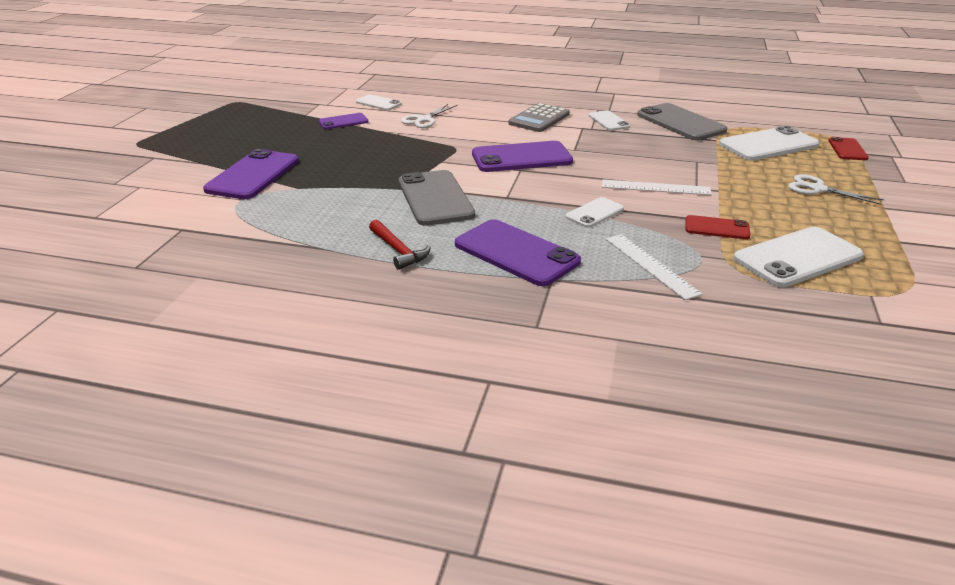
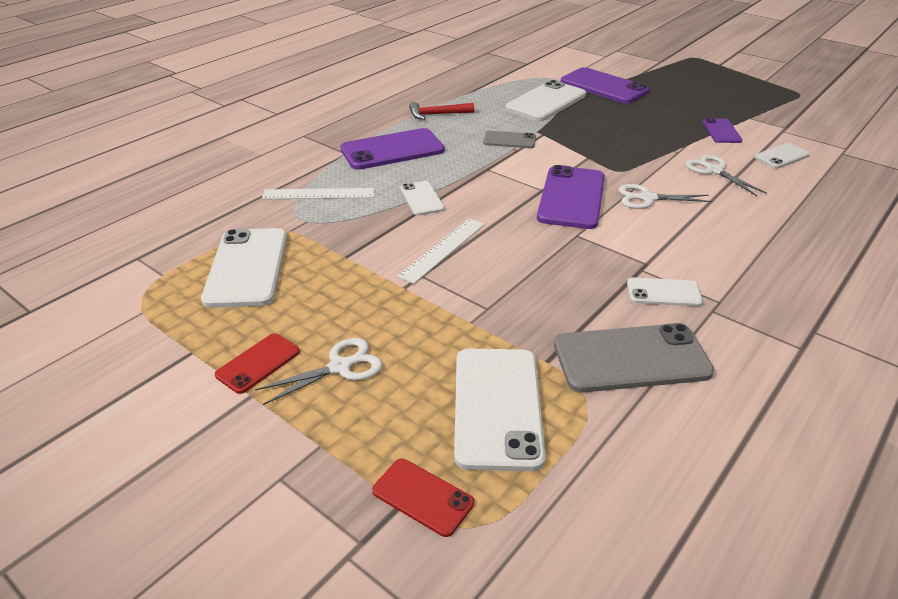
camera: 115 degrees right, 5 degrees up
(317, 197) = (546, 102): none -> white phone
(435, 198) = (509, 140): grey phone -> grey phone, size x0.54
(493, 135) = (646, 198): none -> white scissors
(539, 119) = (692, 241): grey calculator -> none
(717, 228) = (335, 249): red phone -> red phone (258, 363)

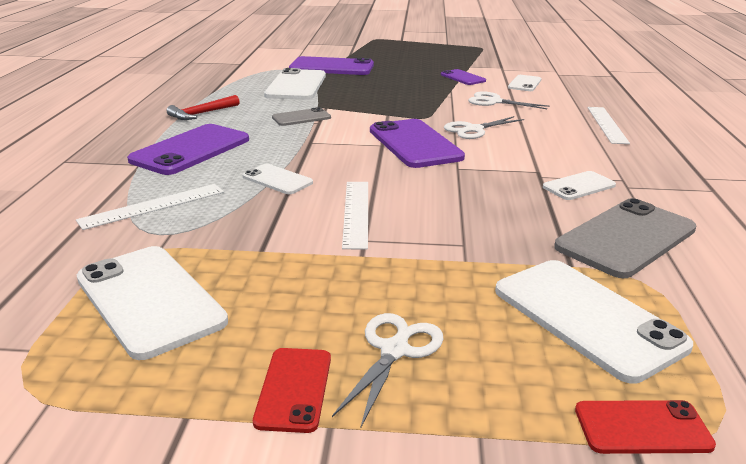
camera: 35 degrees left, 10 degrees down
(801, 234) = (607, 124): none -> white ruler

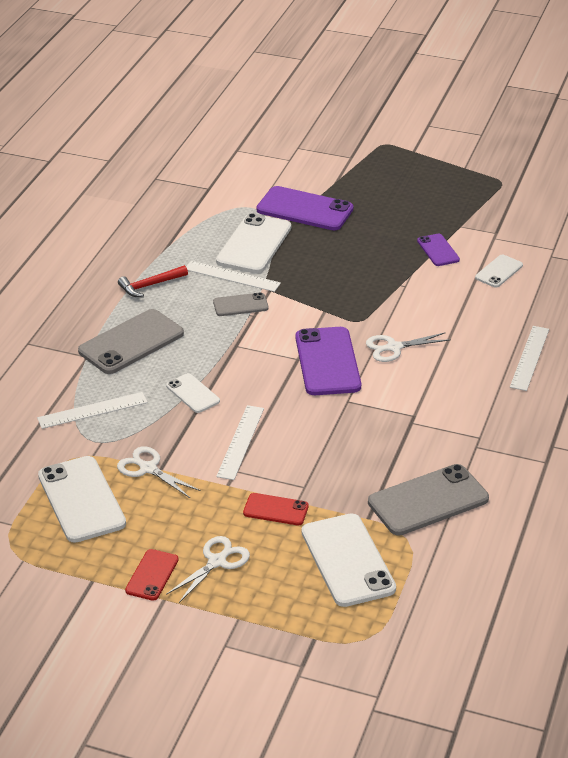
camera: 15 degrees right, 10 degrees up
(191, 150) = (131, 342): purple phone -> grey phone
(284, 103) = (232, 276): none -> white ruler
(493, 101) = (443, 302): white scissors -> white scissors (147, 468)
(579, 186) = (435, 439): white phone -> none
(642, 427) = (326, 630): red phone -> red phone (276, 509)

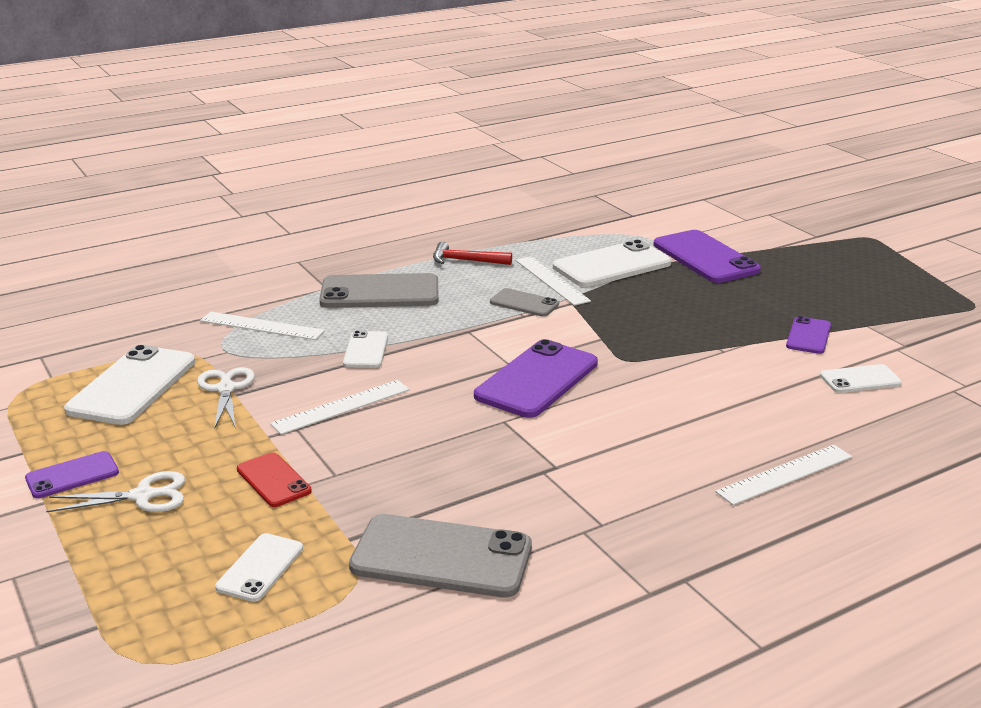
camera: 40 degrees right, 10 degrees down
(152, 575) = (72, 475): red phone -> purple phone
(348, 560) = (260, 568): white phone -> white phone, size x0.54
(393, 348) = (627, 397): white scissors -> none

